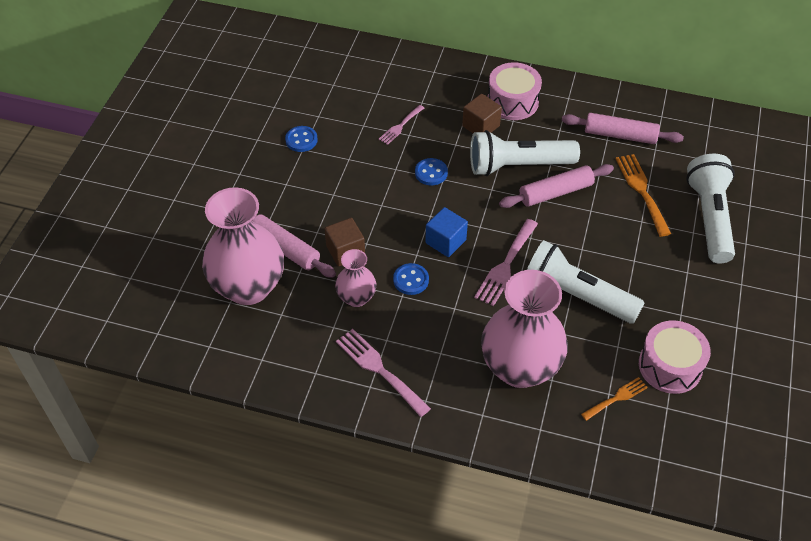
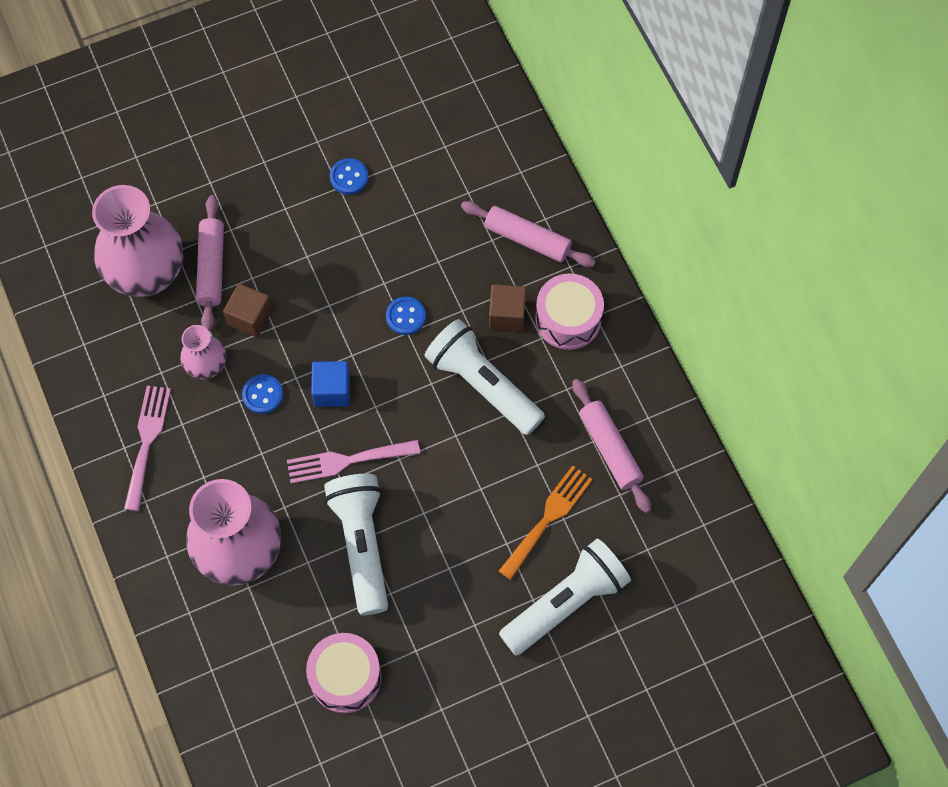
camera: 50 degrees right, 15 degrees up
(400, 126) = (442, 245): pink fork -> none
(555, 192) = (476, 442): pink rolling pin -> pink rolling pin (527, 239)
(616, 398) = (272, 654): orange fork -> none

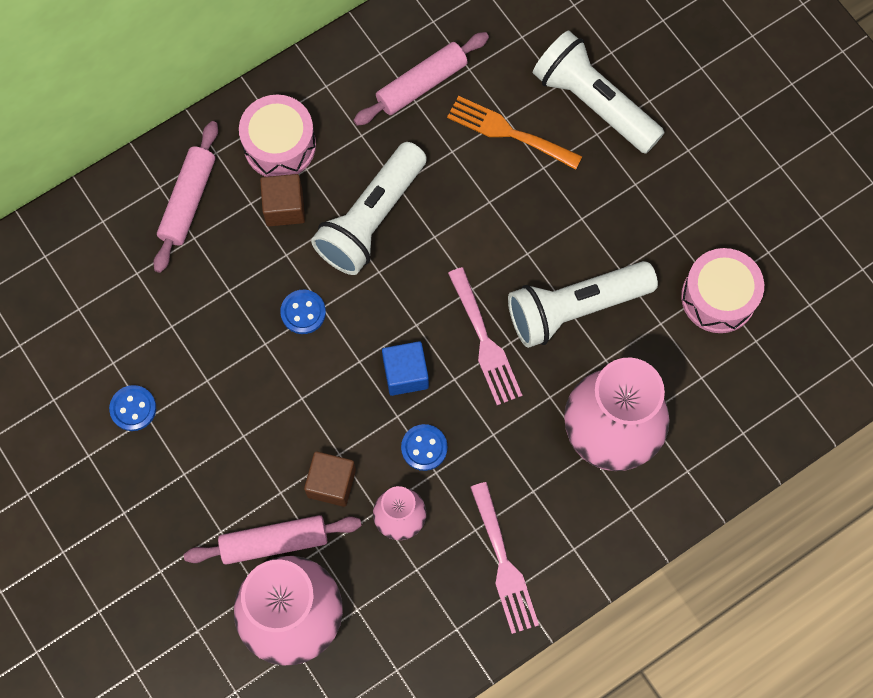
camera: 100 degrees left, 5 degrees up
(147, 441) = (504, 564): pink fork -> pink fork turned 105 degrees counterclockwise

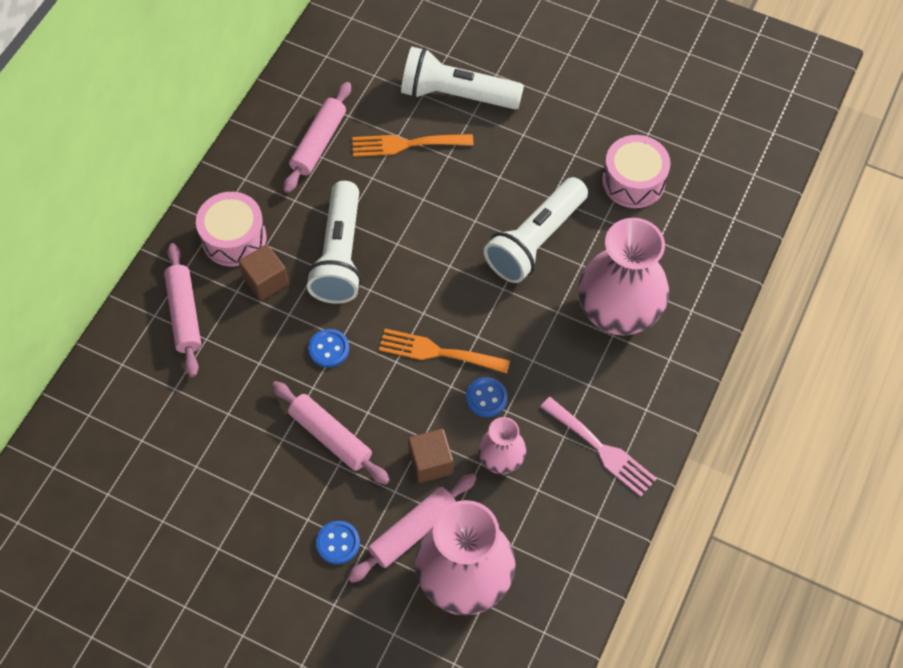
camera: 30 degrees left, 10 degrees down
(133, 408) = (234, 492): blue button -> blue button (338, 543)
(252, 403) = (330, 437): none -> pink rolling pin
(405, 374) = (437, 352): blue cube -> orange fork
(485, 342) = (483, 298): pink fork -> none

